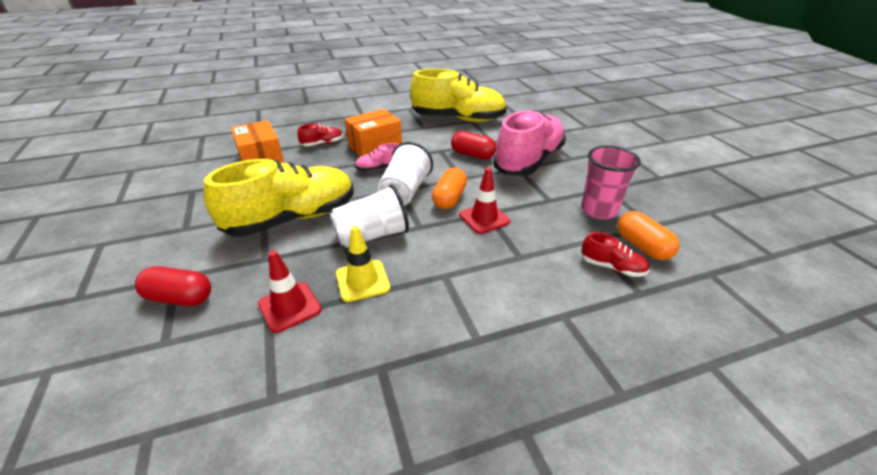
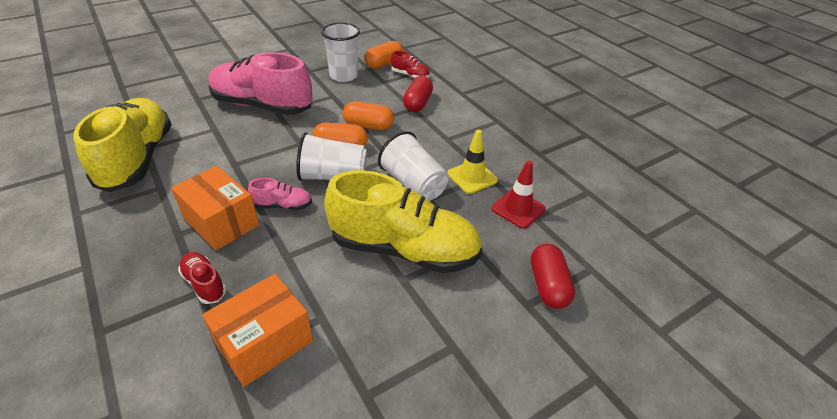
camera: 105 degrees left, 5 degrees up
(292, 219) = (404, 249): yellow shoe -> yellow shoe turned 150 degrees clockwise
(379, 168) = (283, 205): pink shoe -> pink shoe turned 60 degrees counterclockwise
(472, 155) = (247, 140): red capsule -> red capsule (417, 103)
(484, 218) = (368, 126): red traffic cone -> orange capsule
(599, 210) = (344, 76): pink cup -> white cup
(612, 267) = (410, 75): red shoe -> red shoe turned 105 degrees clockwise

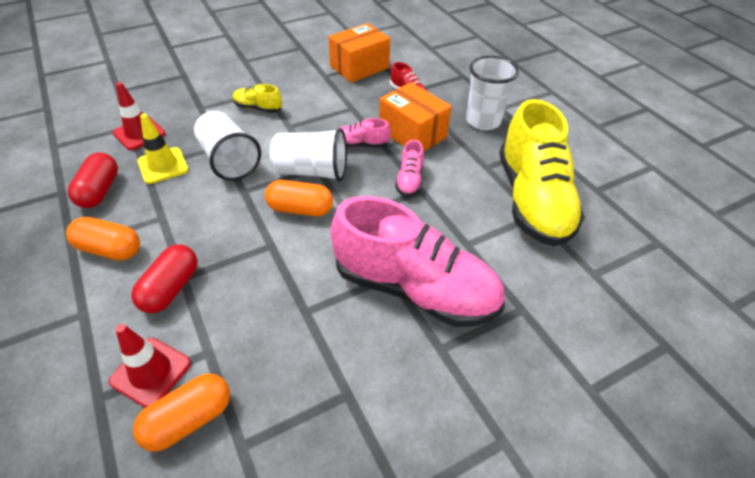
camera: 175 degrees left, 5 degrees up
(242, 172) = (409, 180): none -> pink shoe
(344, 76) = (281, 373): white cup -> white cup (483, 121)
(368, 126) = (259, 243): orange capsule -> orange capsule (110, 249)
(404, 249) = (258, 108): yellow shoe -> yellow shoe, size x0.42
(410, 75) = (151, 372): red shoe -> red traffic cone
(548, 285) = (160, 83): red capsule -> red capsule (99, 191)

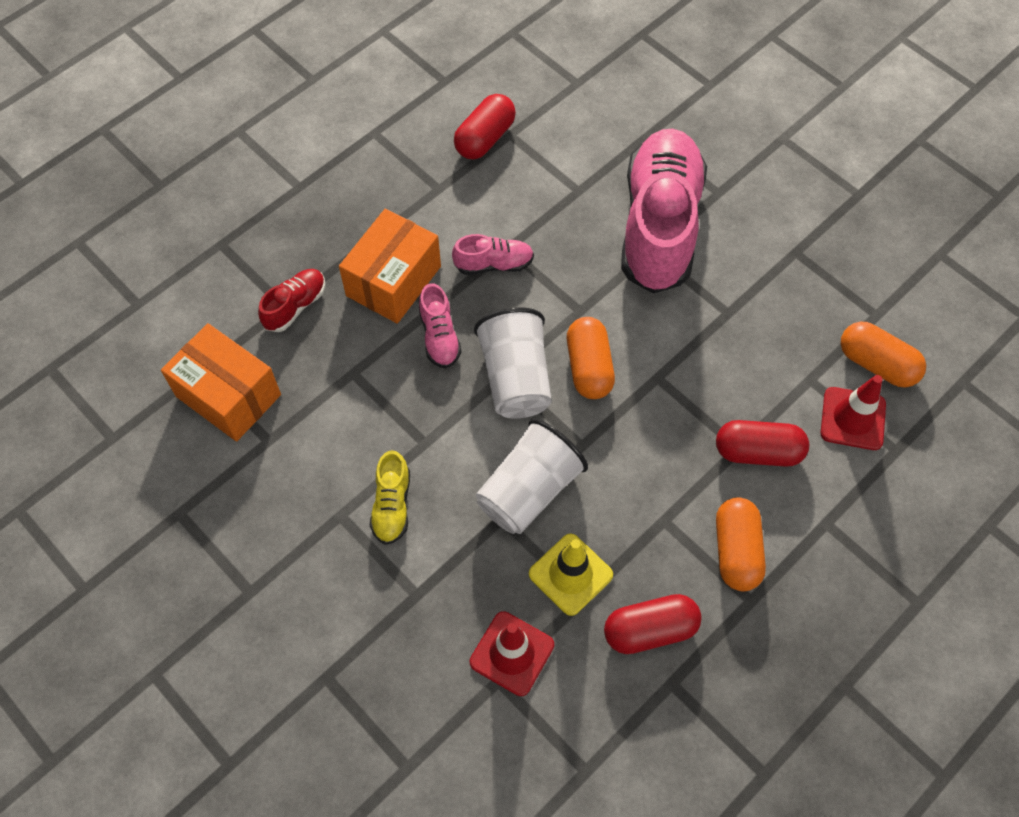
camera: 105 degrees left, 15 degrees up
(483, 121) = (338, 203): white cup -> none
(532, 200) = (485, 138): yellow shoe -> red capsule

